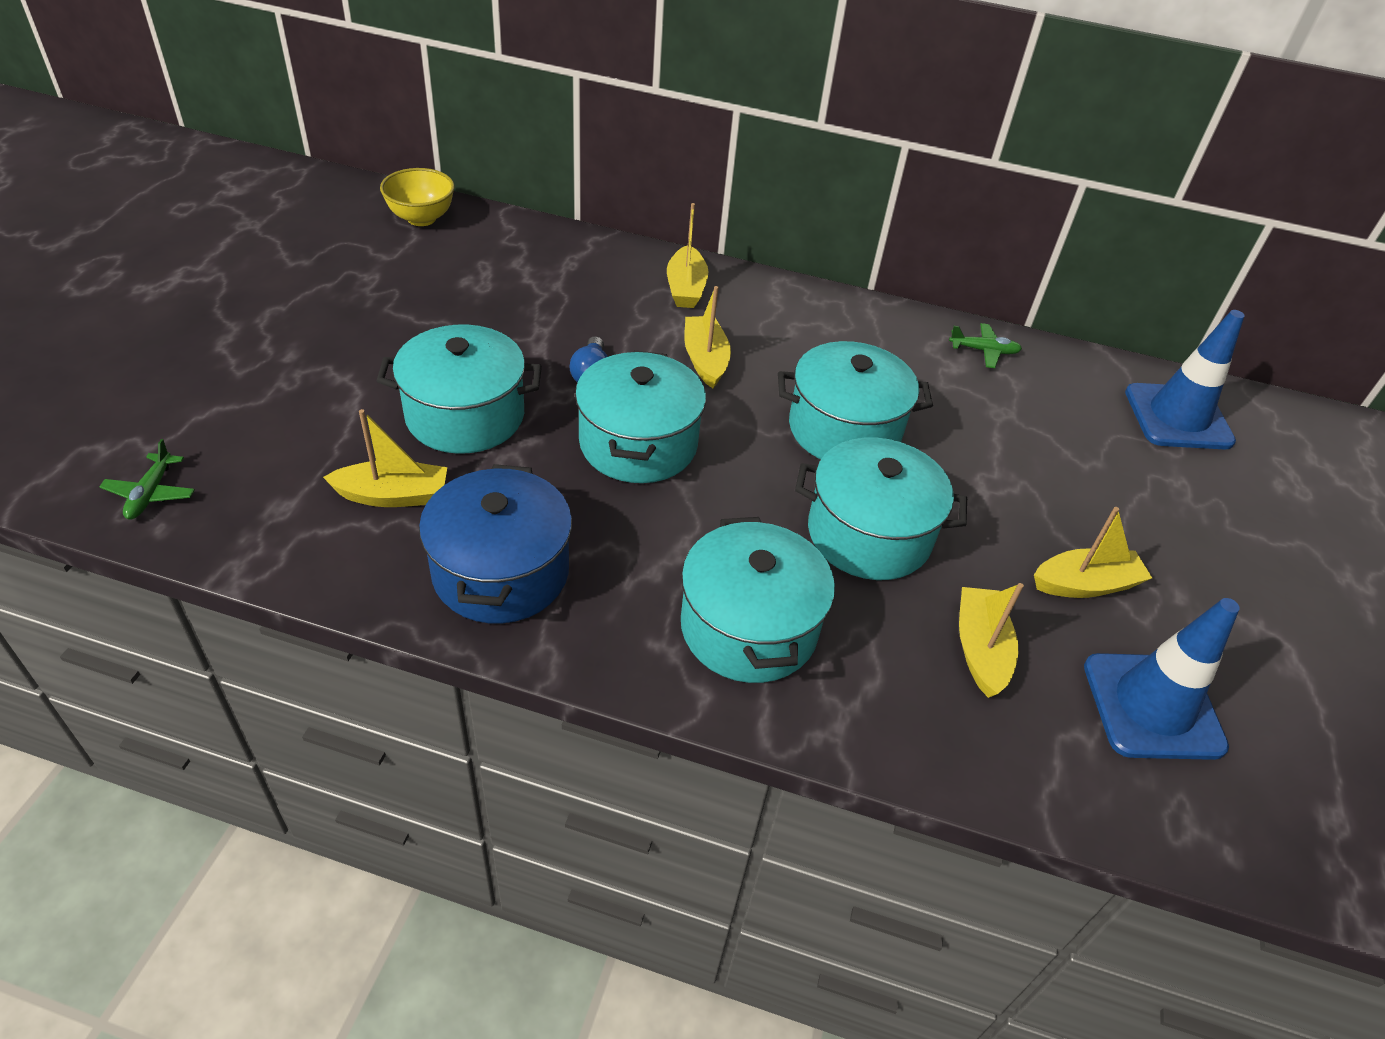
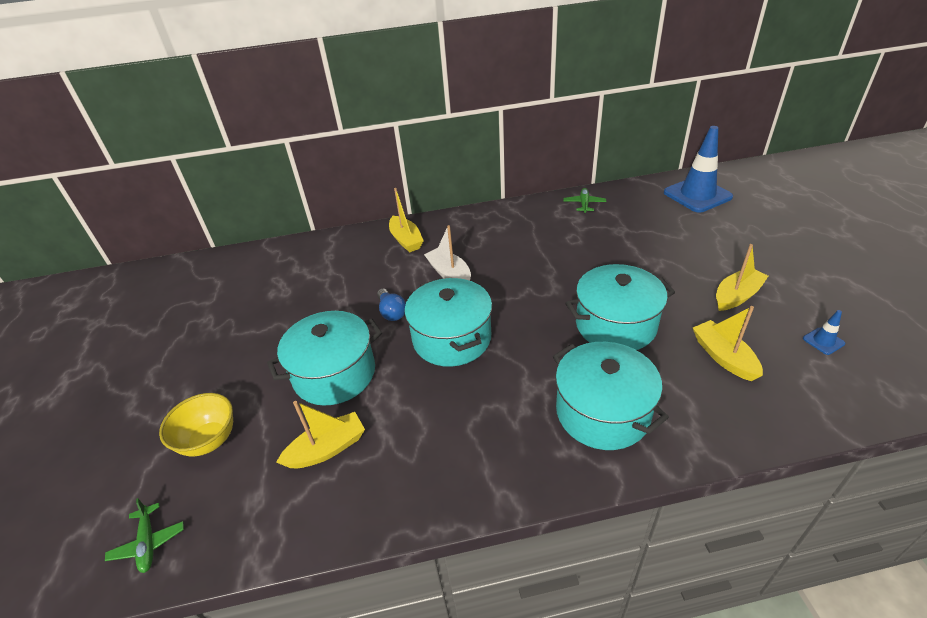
camera: 20 degrees left, 5 degrees down
(421, 218) = (215, 269): yellow bowl -> yellow bowl (209, 440)
(501, 572) = (435, 460): blue pot -> none
(705, 360) = (449, 273): yellow boat -> white boat
(844, 429) = (554, 275): turquoise pot -> none
(984, 351) = (584, 204): green plane -> green plane turned 60 degrees counterclockwise
(1152, 706) = (823, 341): blue traffic cone -> blue traffic cone, size x0.41

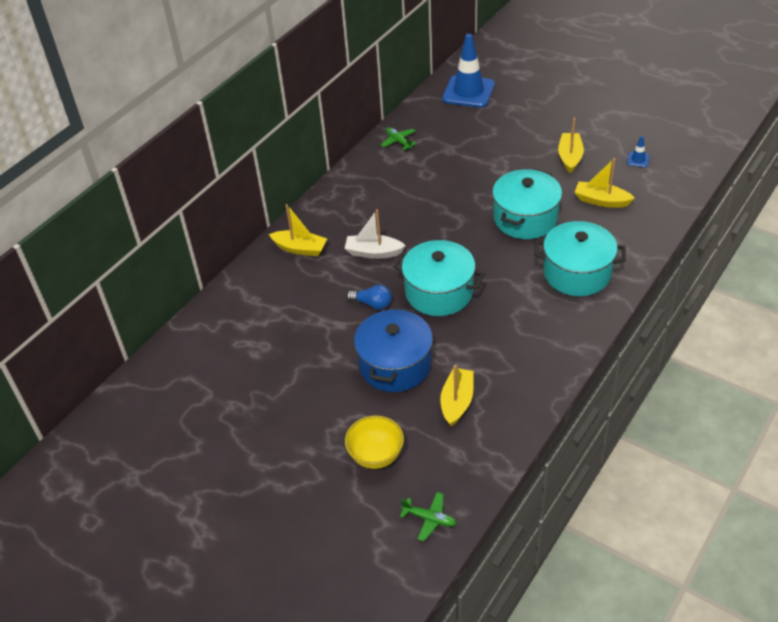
camera: 45 degrees left, 5 degrees up
(334, 374) = (395, 365): turquoise pot -> blue pot

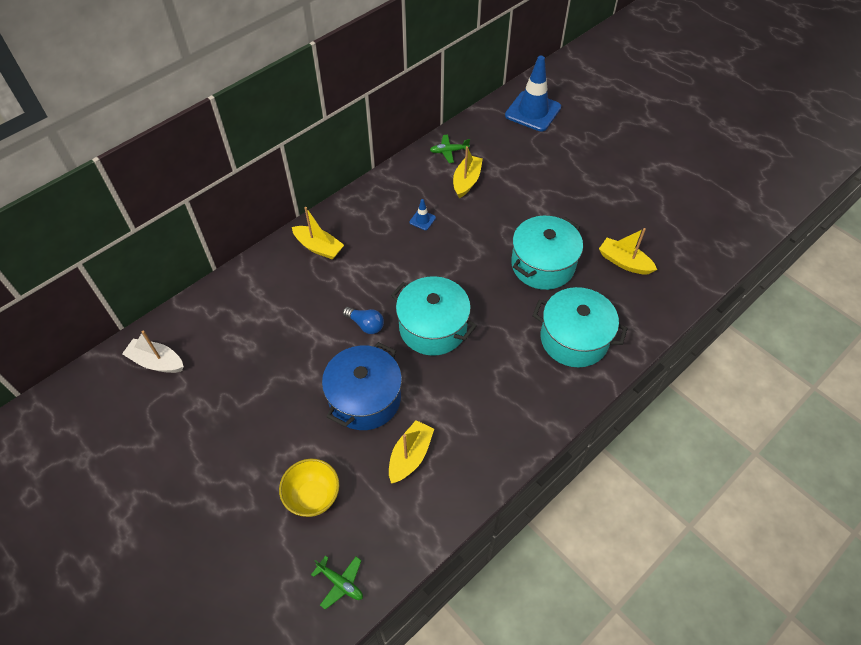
camera: 10 degrees right, 10 degrees up
(373, 252) = (385, 268): white boat -> white boat (156, 362)
(398, 141) = (449, 151): green plane -> green plane turned 75 degrees counterclockwise
(570, 157) = (608, 206): yellow boat -> yellow boat (466, 181)
(638, 160) = (675, 224): blue traffic cone -> blue traffic cone (422, 220)

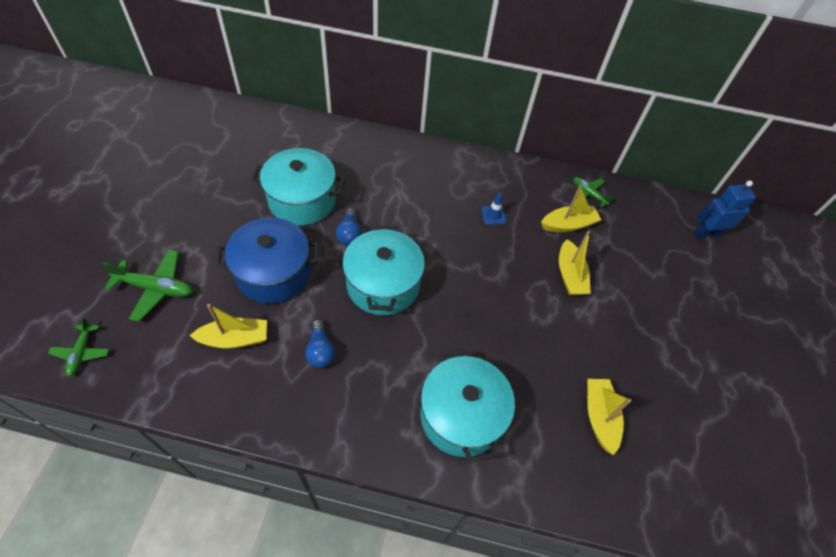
camera: 50 degrees right, 0 degrees up
(156, 362) = (223, 127): white boat -> none
(313, 497) = (156, 288): yellow bowl -> green plane
(319, 247) = (402, 161): yellow boat -> yellow boat (570, 275)
(462, 400) = (320, 350): none -> blue light bulb
(533, 111) = (706, 233): blue traffic cone -> blue robot
(543, 265) = (528, 339): turquoise pot -> turquoise pot (302, 200)

